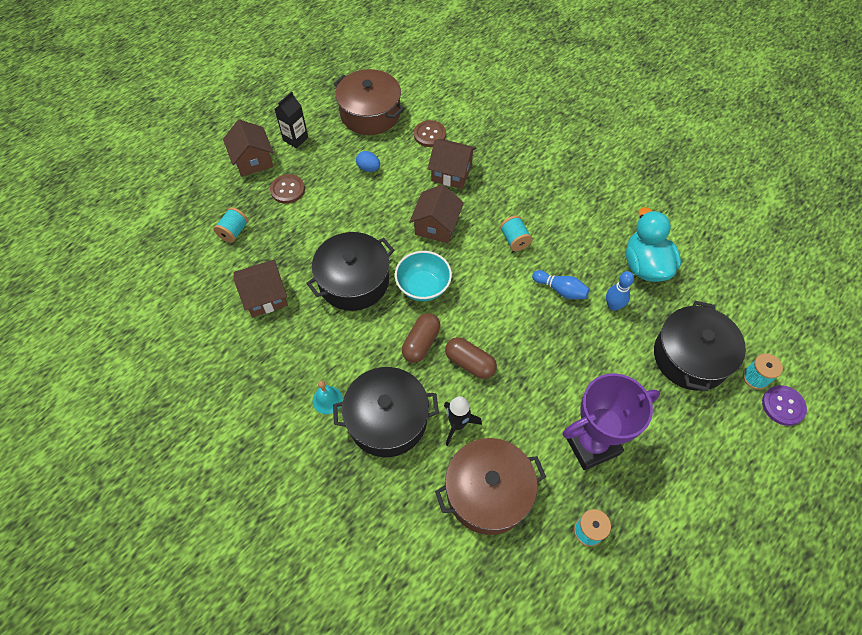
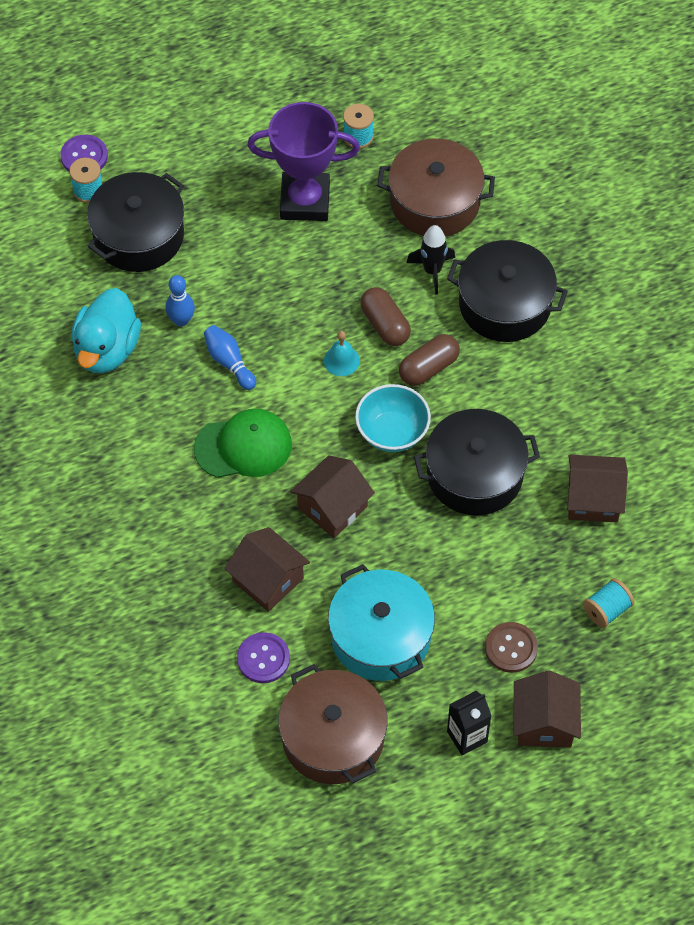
camera: 155 degrees left, 0 degrees up
(327, 400) = (562, 349): turquoise bell -> turquoise bell (341, 360)
(368, 168) = (381, 636): blue egg -> turquoise pot
(429, 135) = (263, 659): brown button -> purple button
(514, 240) = (243, 446): turquoise spool -> green cap

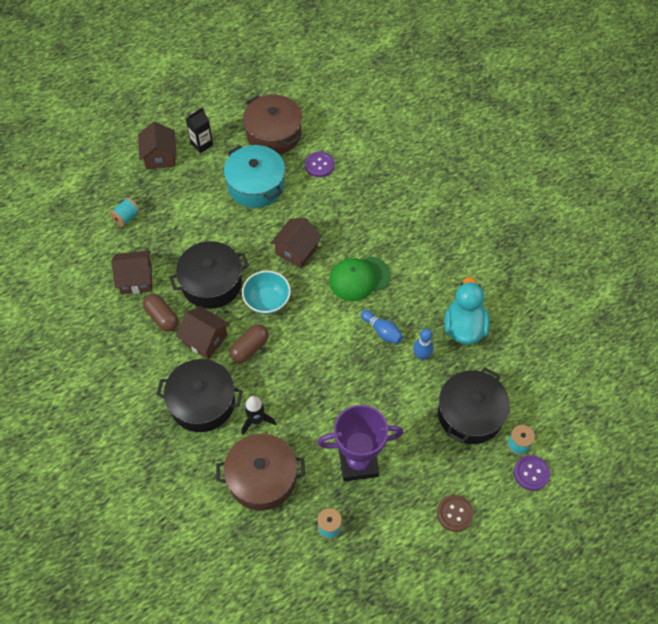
camera: 170 degrees right, 0 degrees up
(268, 580) = (326, 205): brown house -> brown house (205, 339)
(341, 360) = (308, 344): turquoise bell -> none
(385, 325) = (283, 374): brown capsule -> brown capsule (162, 317)
(511, 648) = (181, 190): brown button -> brown button (455, 513)

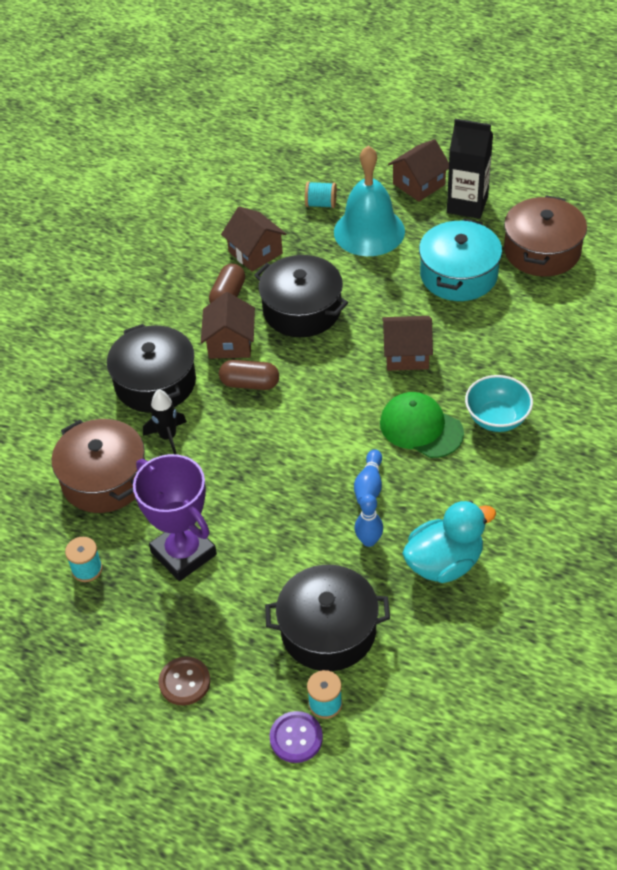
camera: 60 degrees right, 10 degrees down
(176, 207) = (369, 231): none -> turquoise bell
(201, 144) = (467, 205): black carton -> black carton, size x1.59
(267, 301) = (319, 366): turquoise bowl -> turquoise bowl (497, 418)
(319, 165) = (540, 311): purple button -> none

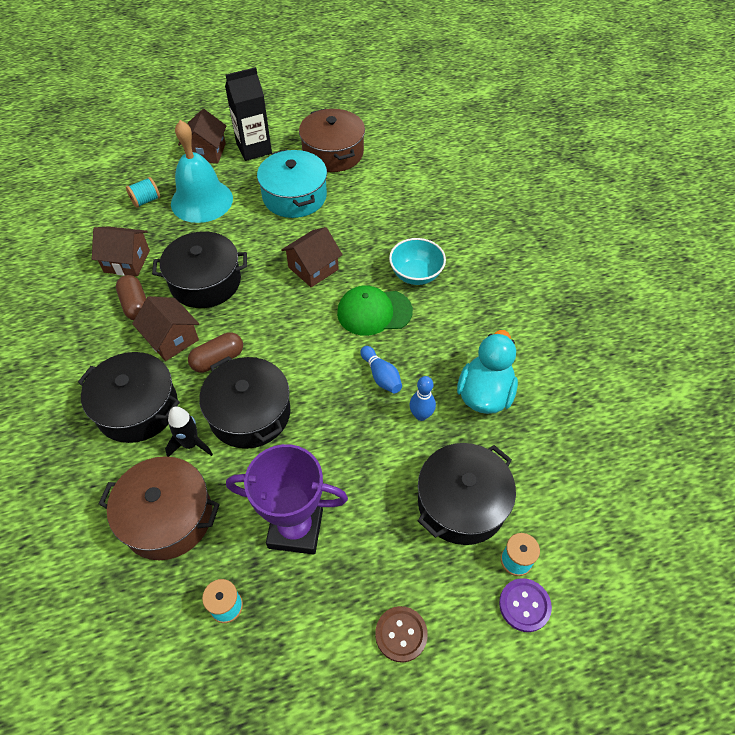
camera: 45 degrees left, 5 degrees up
(233, 444) = (250, 413): none -> black pot

